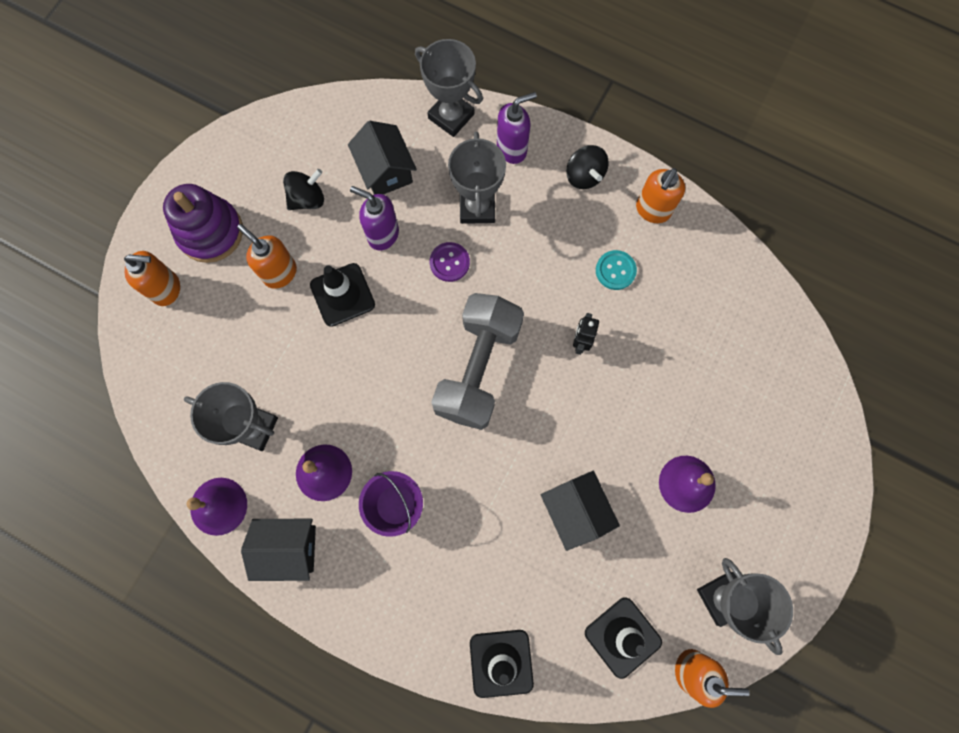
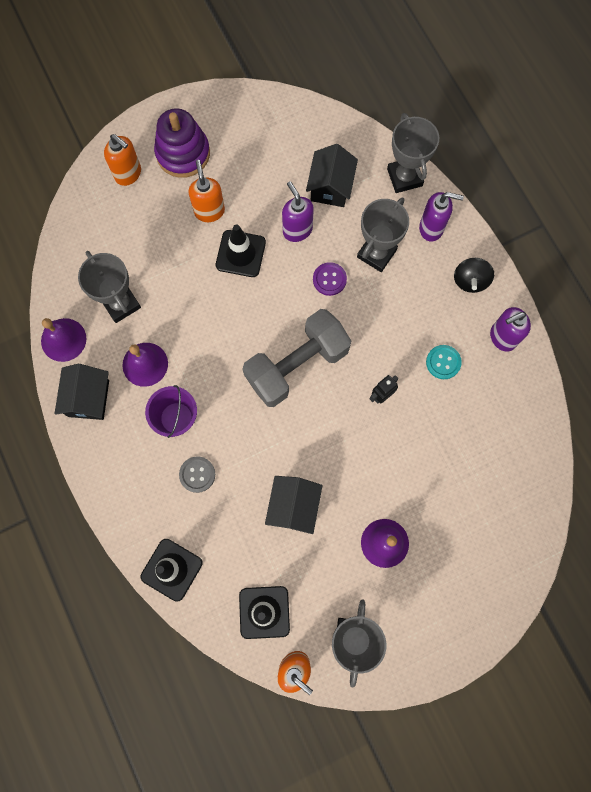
camera: 35 degrees right, 0 degrees up
(289, 548) = (88, 398): black house -> black house turned 60 degrees clockwise
(307, 199) = (263, 172): black spinning top -> none
(457, 547) = (197, 474): none -> grey button
(652, 210) = (502, 337): orange soap dispenser -> purple soap dispenser

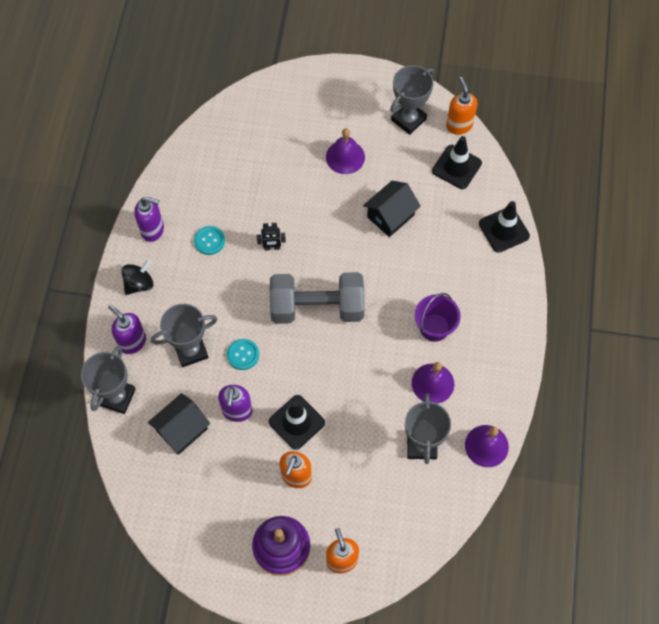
camera: 145 degrees left, 10 degrees down
(88, 398) = (493, 386): black house -> none
(197, 474) = (445, 279): grey button -> none
(329, 279) = (243, 355): purple button -> turquoise button

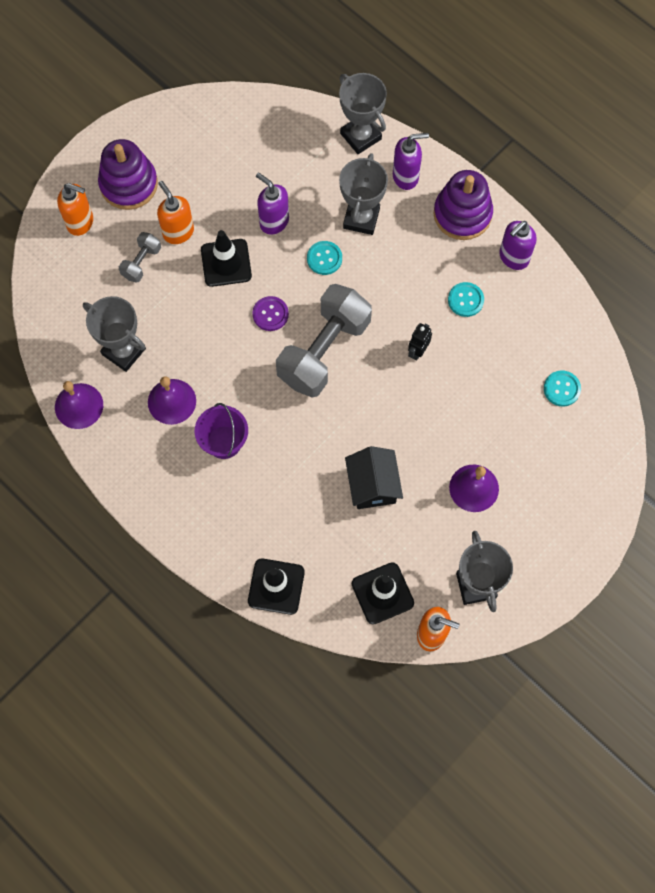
camera: 125 degrees right, 5 degrees up
(139, 284) = (462, 214): black spinning top -> purple stacking toy
(182, 429) = (291, 169): black house -> none
(235, 146) = (561, 389): none -> turquoise button
(315, 362) = (270, 314): none -> purple button
(341, 485) = (141, 262): none -> grey dumbbell

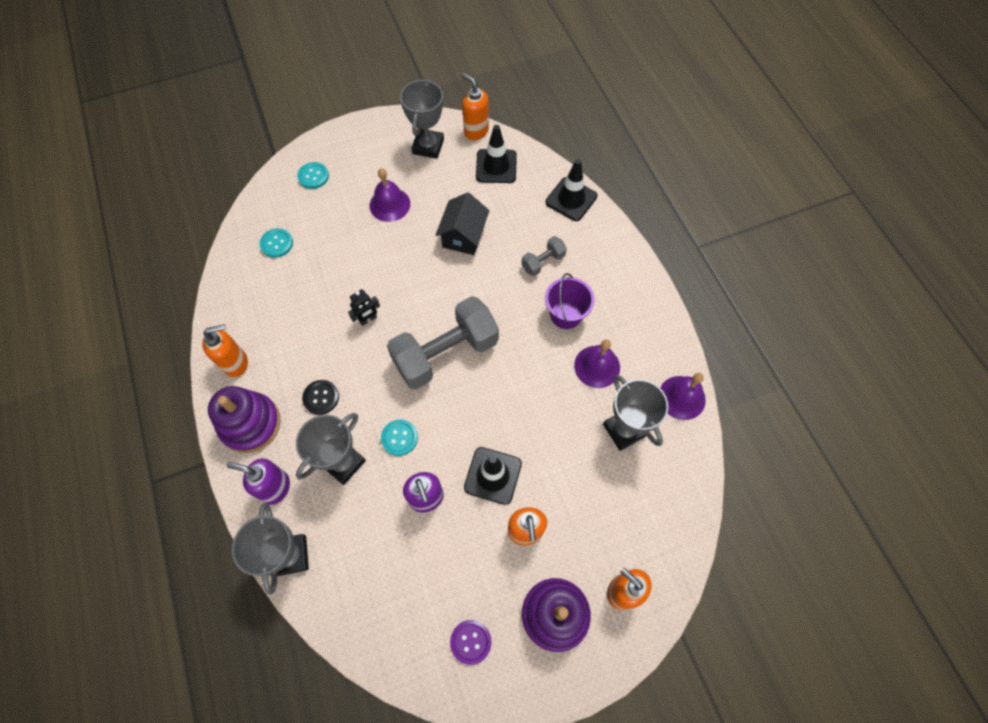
camera: 155 degrees left, 5 degrees down
(141, 262) = (575, 514): grey dumbbell -> grey dumbbell (543, 262)
(270, 314) = (475, 406): purple button -> purple button (470, 642)
(415, 262) = (321, 397): none -> black button
(465, 300) = (301, 344): turquoise button -> turquoise button (313, 176)
(513, 257) = (236, 363): purple soap dispenser -> orange soap dispenser

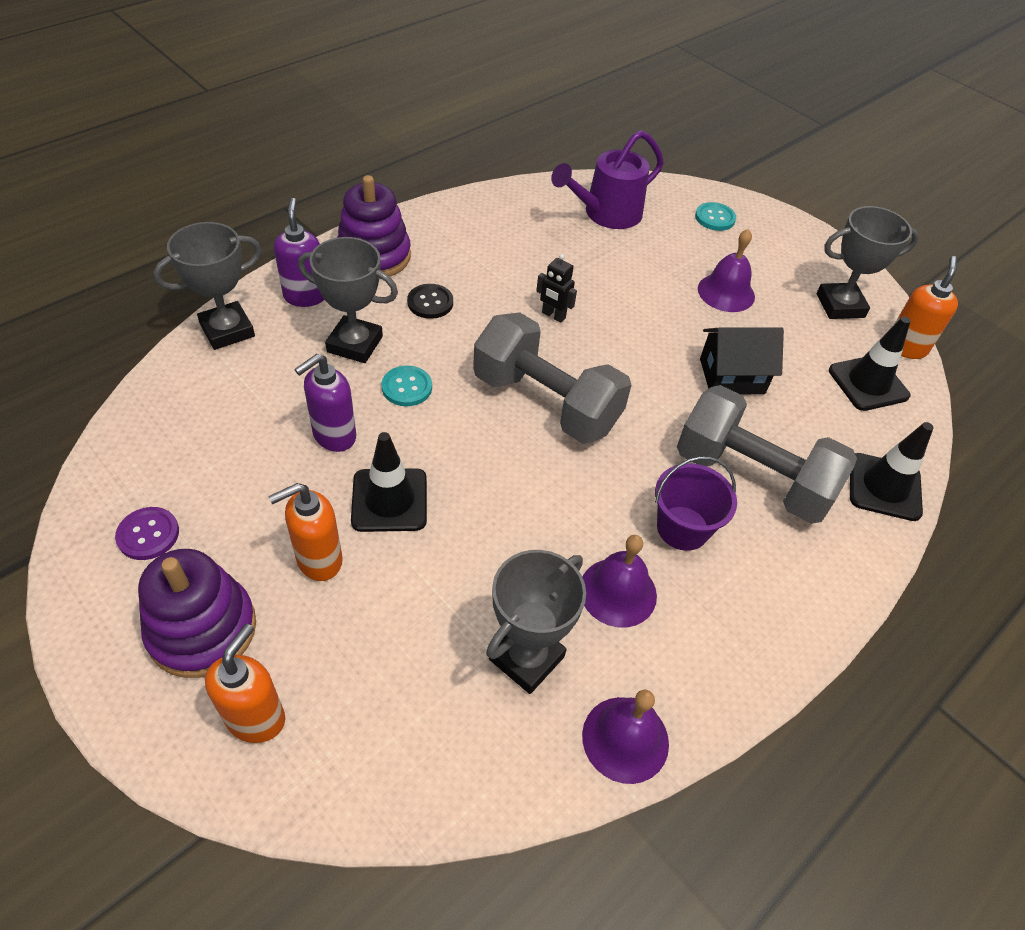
camera: 65 degrees right, 15 degrees down
(236, 363) = (441, 225): orange soap dispenser -> none
(277, 243) = (606, 214): turquoise button -> purple watering can
(543, 262) = (752, 477): grey dumbbell -> grey dumbbell, size x2.19

